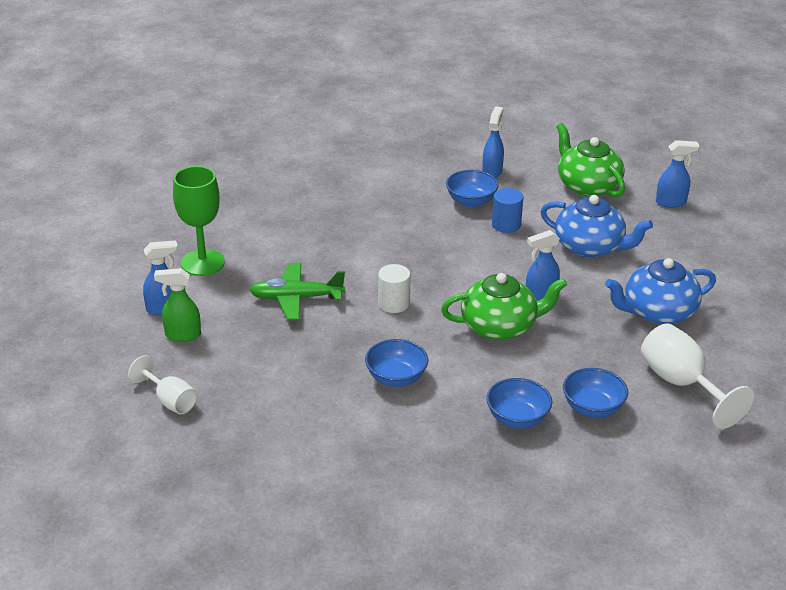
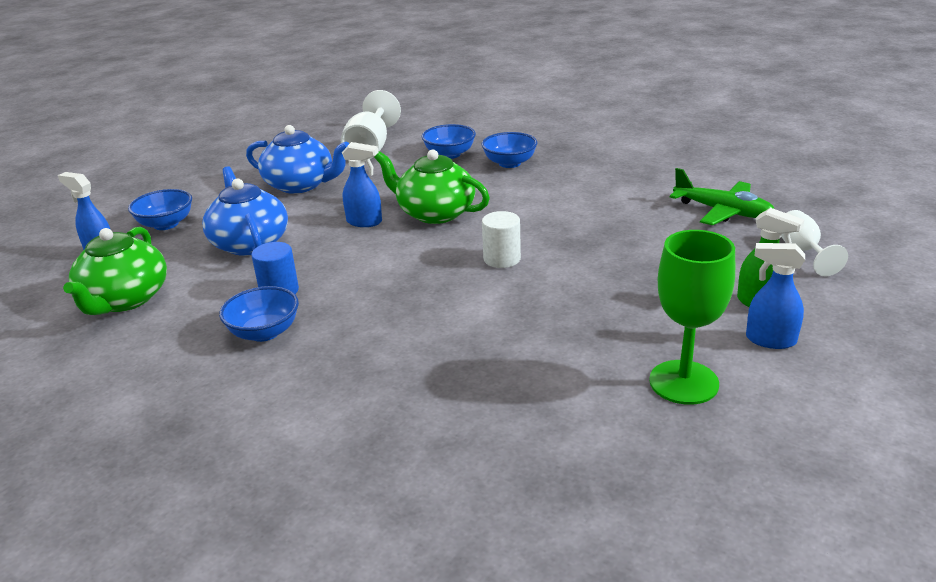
camera: 140 degrees left, 5 degrees down
(296, 298) = (597, 297): green plane -> green plane (722, 212)
(396, 378) = (570, 207): blue bowl -> blue bowl (166, 224)
(492, 172) = (174, 361): blue spray bottle -> none

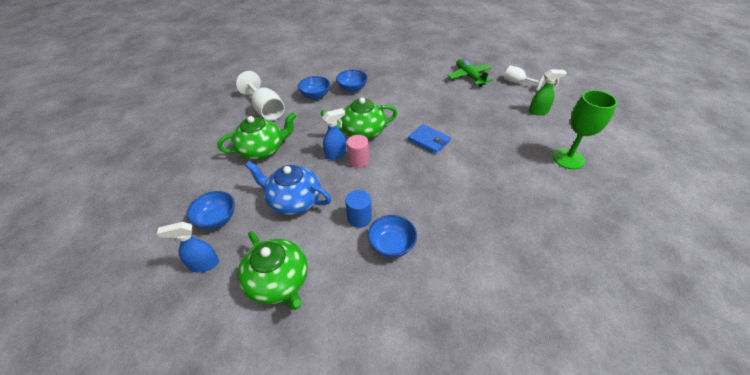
camera: 45 degrees left, 15 degrees up
(301, 185) = (262, 150): blue teapot -> green teapot
(377, 239) = (358, 160): none -> pink cylinder
(502, 259) = (428, 140): white cylinder -> blue wallet
(722, 212) = (469, 77): green plane -> green plane turned 105 degrees counterclockwise
(770, 340) = (562, 125): blue spray bottle -> none

